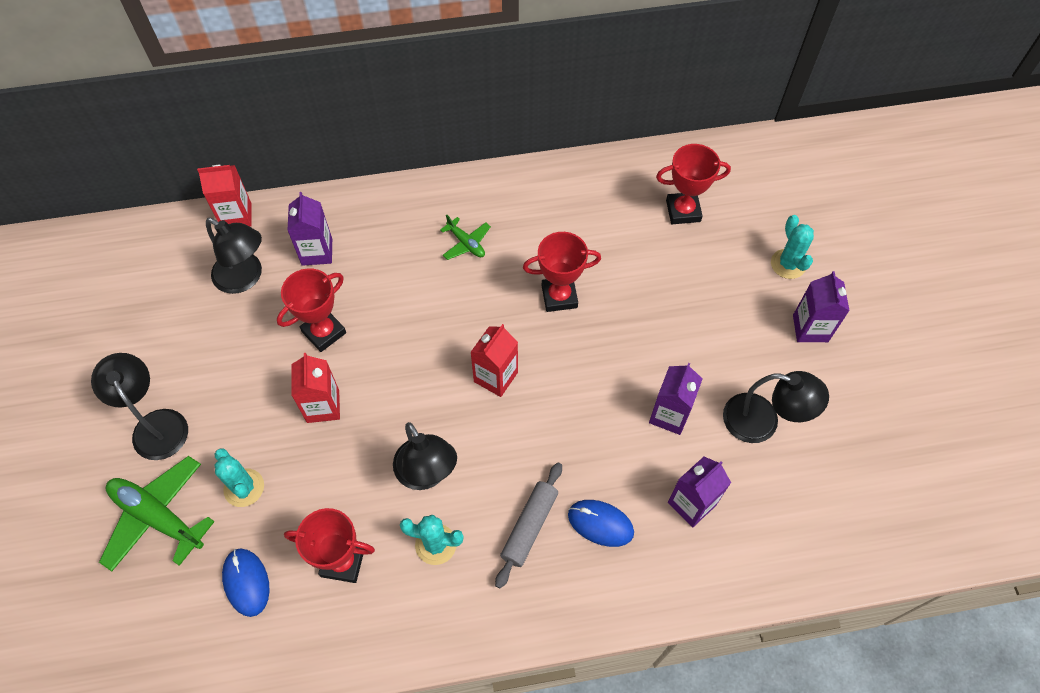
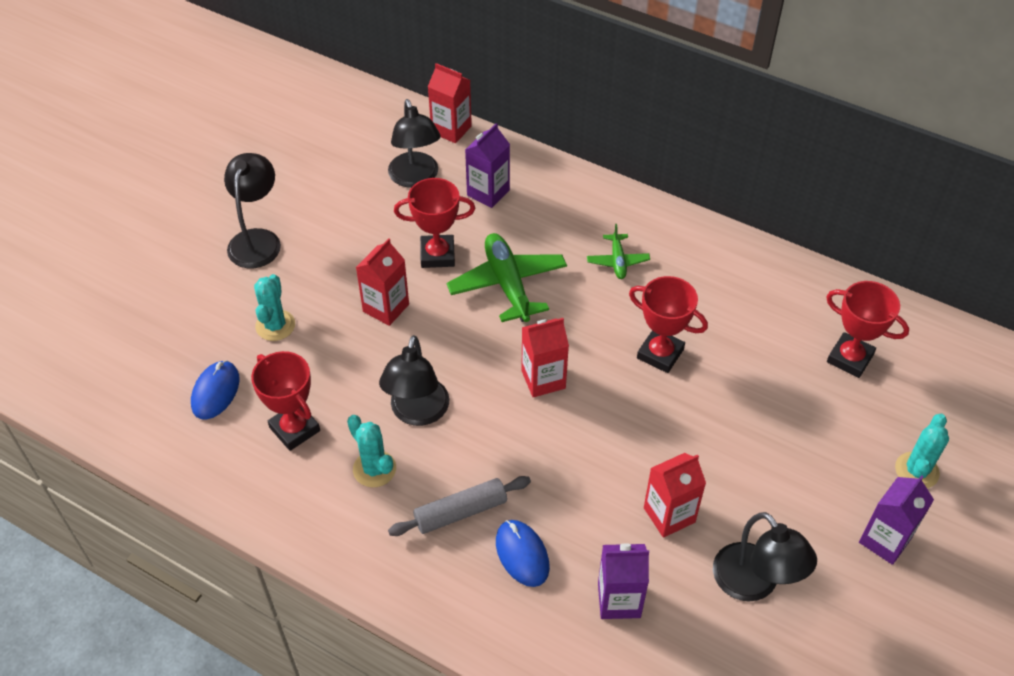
camera: 40 degrees right, 10 degrees down
(158, 517) = (200, 303): green plane -> green plane (507, 284)
(669, 415) = (669, 515): purple carton -> red carton

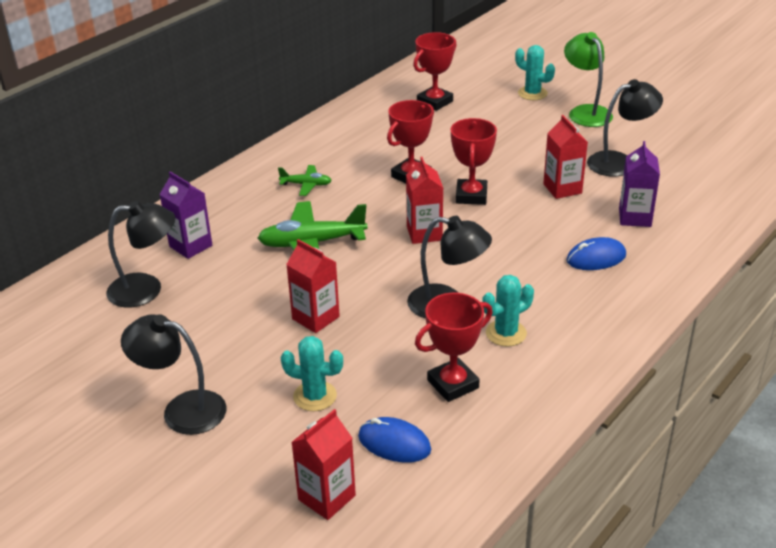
camera: 80 degrees left, 15 degrees down
(437, 255) = (259, 282): red trophy -> red trophy (471, 196)
(451, 129) = (88, 262): red carton -> red carton (326, 497)
(460, 512) = (554, 286): grey rolling pin -> none
(884, 540) = (585, 112): purple carton -> green lamp

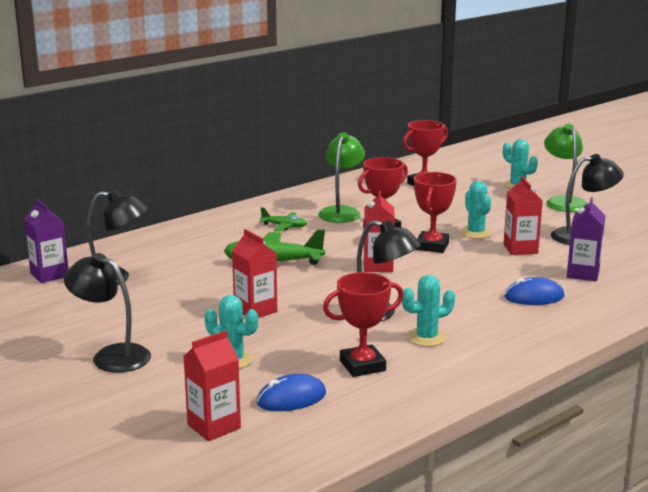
camera: 10 degrees right, 15 degrees down
(190, 246) = (166, 255): purple carton -> purple carton (49, 275)
(360, 155) = (341, 212): none -> green lamp
(394, 443) = (291, 398): blue mouse -> blue mouse turned 60 degrees counterclockwise
(510, 170) = (475, 233): none -> turquoise cactus

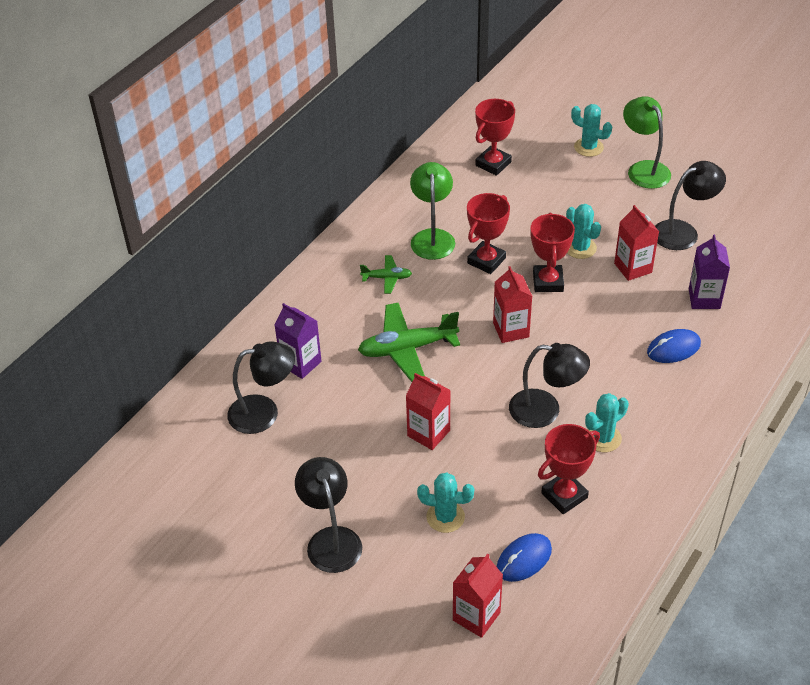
camera: 15 degrees left, 25 degrees up
(49, 275) = (193, 422): purple carton -> purple carton (301, 363)
(111, 356) = (331, 539): black lamp -> black lamp turned 60 degrees clockwise

